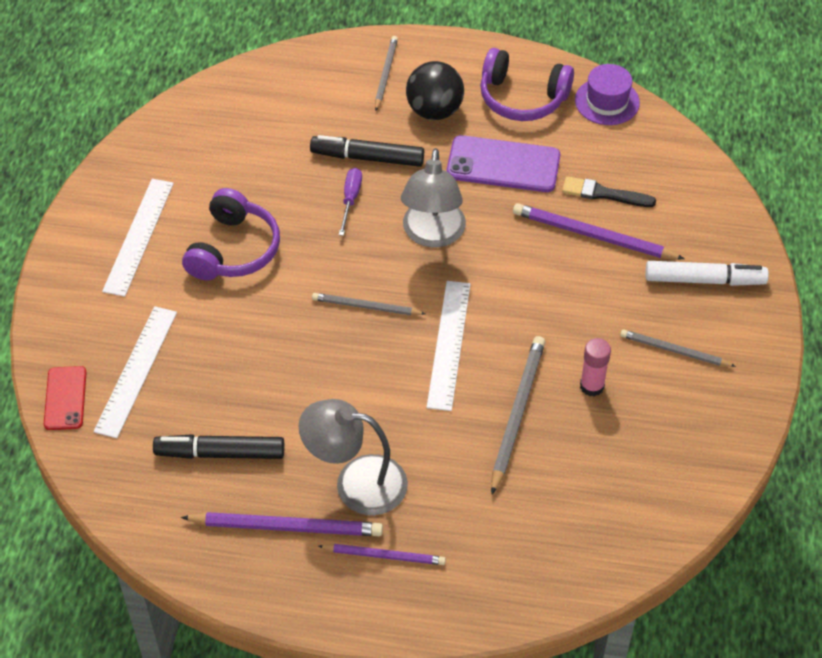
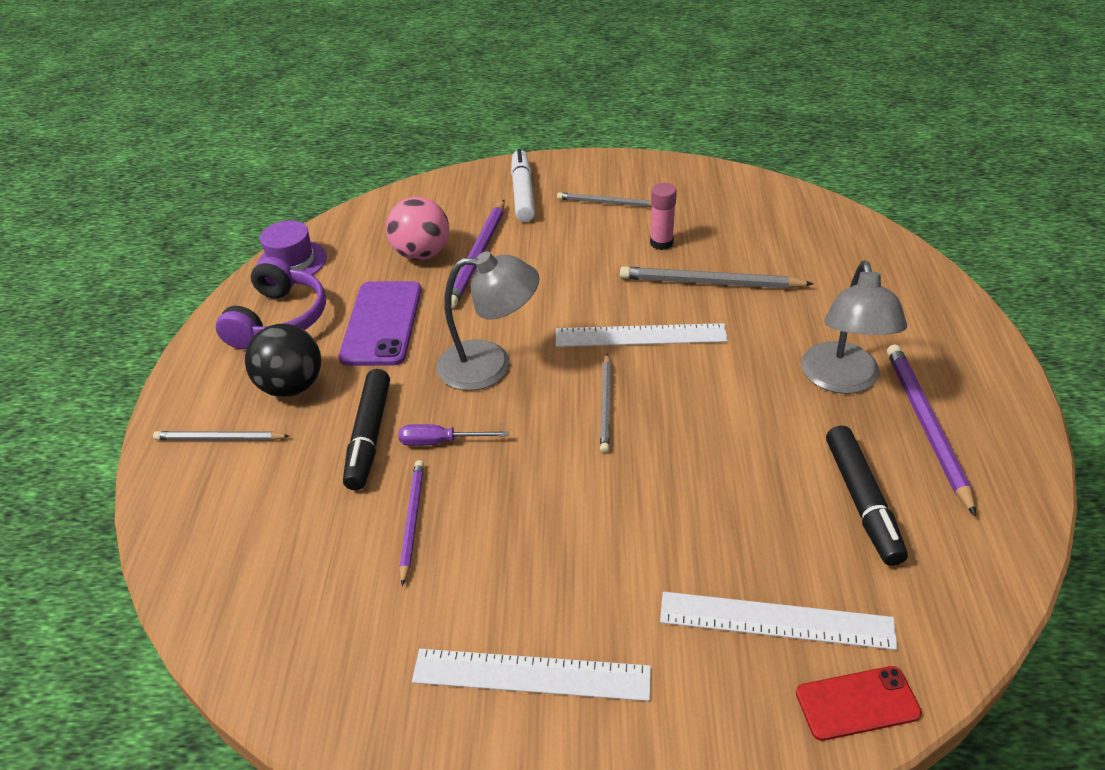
camera: 95 degrees left, 10 degrees down
(233, 249) = (539, 548): purple headphones -> none
(384, 555) = (915, 349): purple pencil -> purple pencil (412, 521)
(604, 194) = (422, 254): black brush -> pink ball
(675, 351) = (607, 203): grey pencil -> grey pencil turned 90 degrees clockwise

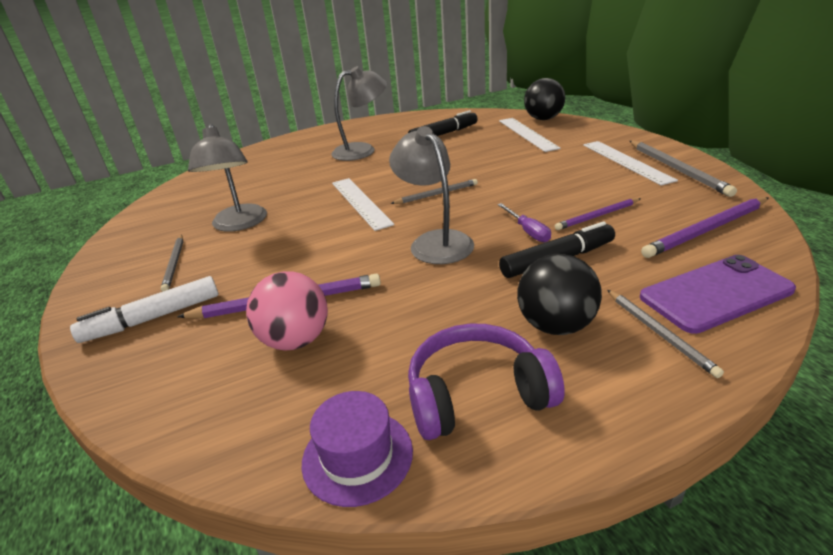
camera: 115 degrees left, 10 degrees down
(382, 323) = (427, 314): purple phone -> purple phone (715, 293)
(661, 243) = (239, 224): pink glue stick -> grey lamp
(710, 283) = (287, 197): grey pencil -> grey pencil (677, 169)
(857, 703) = (543, 119): red phone -> black ball
(926, 426) = (383, 133): purple pencil -> purple pencil (707, 230)

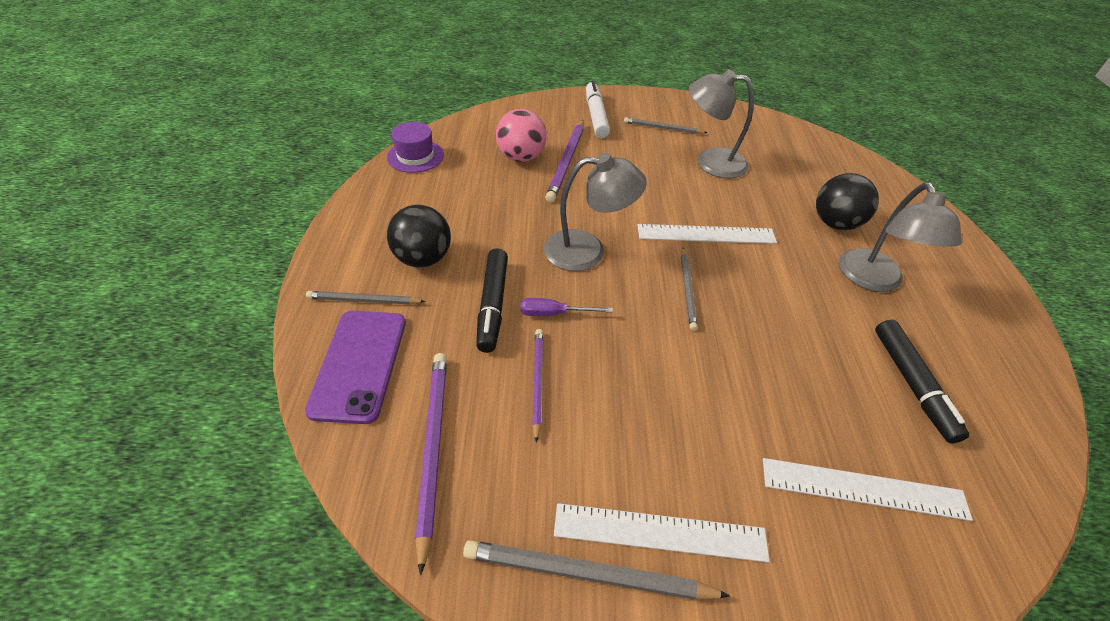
camera: 110 degrees right, 15 degrees up
(477, 395) = (408, 202): purple headphones -> none
(543, 119) = (949, 571): black ball -> black ball (834, 223)

